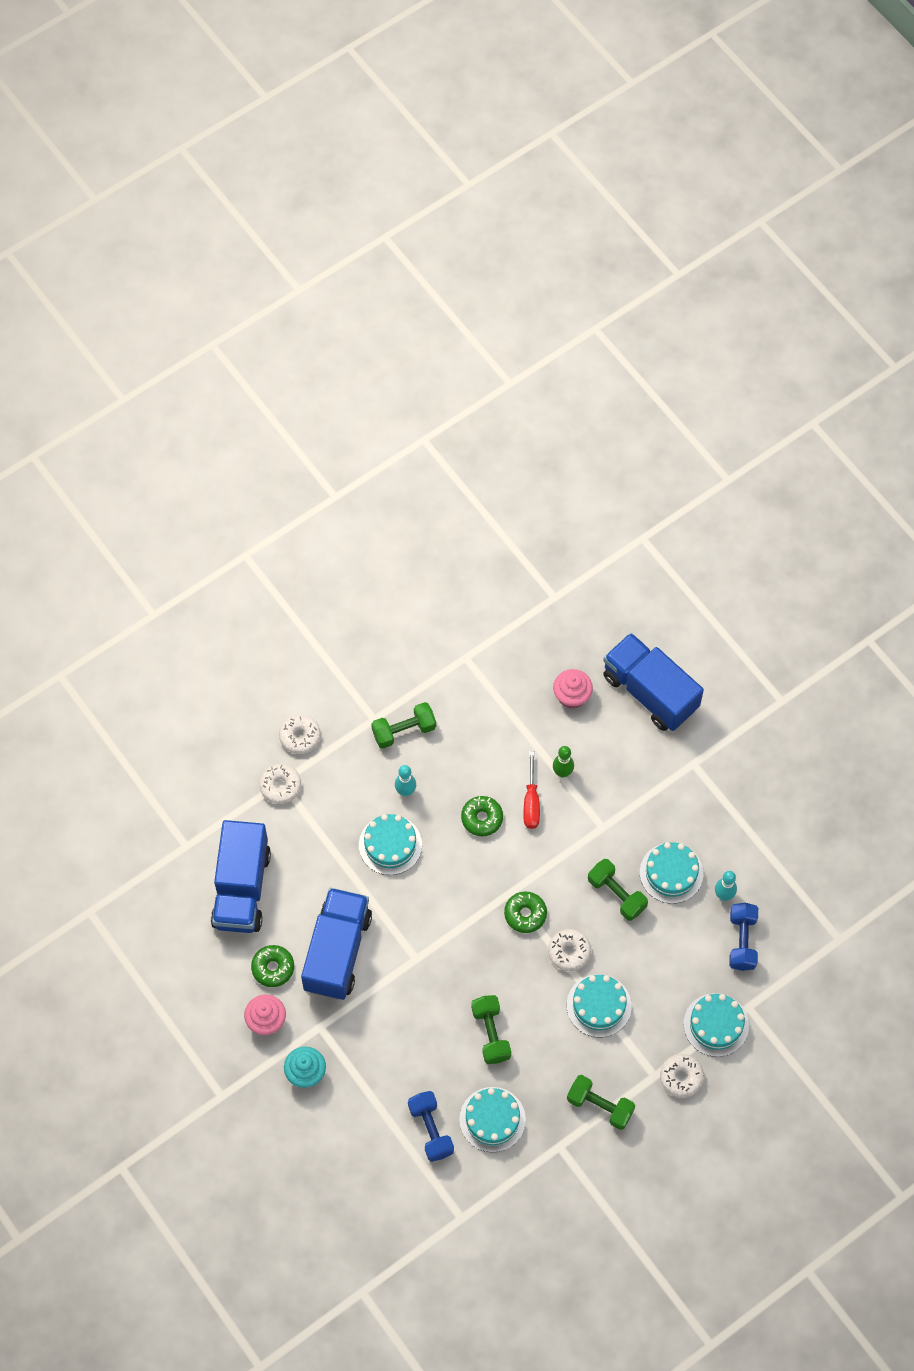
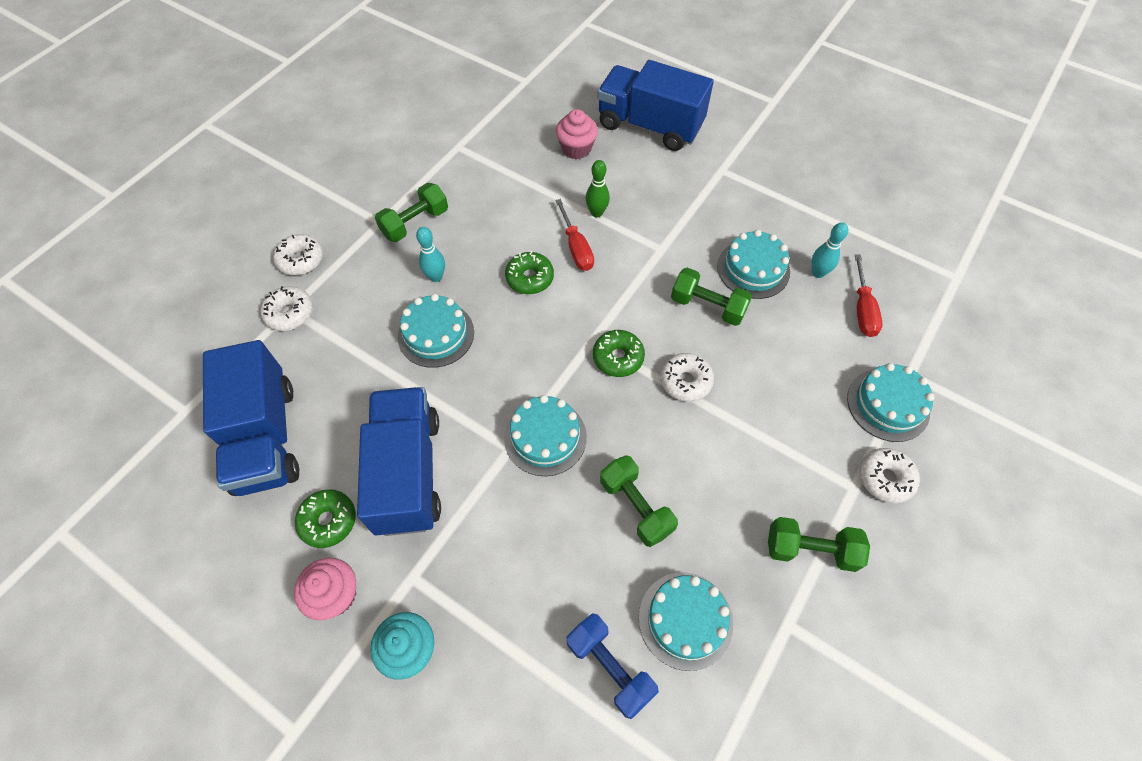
camera: 20 degrees left, 5 degrees down
(599, 1005) = (747, 428): turquoise cake -> turquoise cake (545, 437)
(742, 941) = (862, 310): blue dumbbell -> red screwdriver

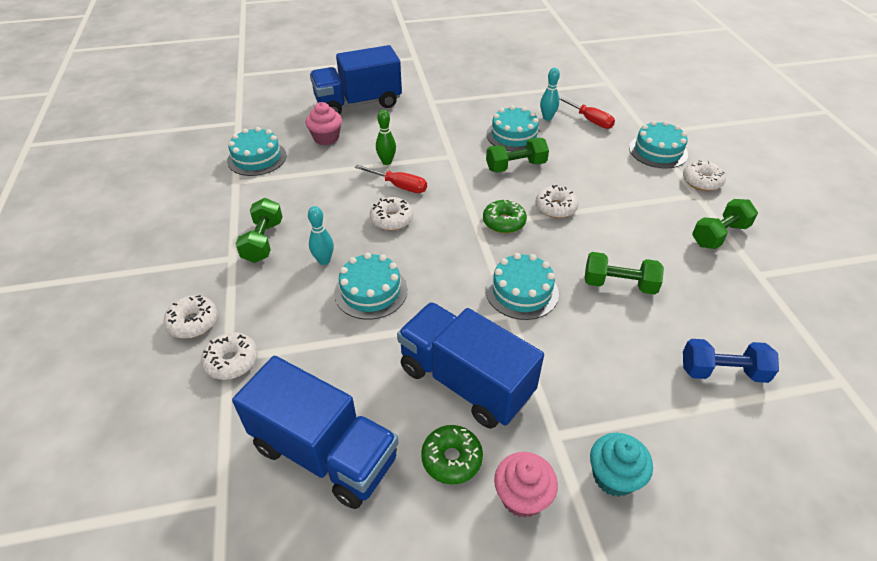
camera: 45 degrees left, 15 degrees down
(529, 278) = (391, 219): green donut -> white donut
(685, 620) = (719, 315): turquoise cake -> turquoise cake (257, 158)

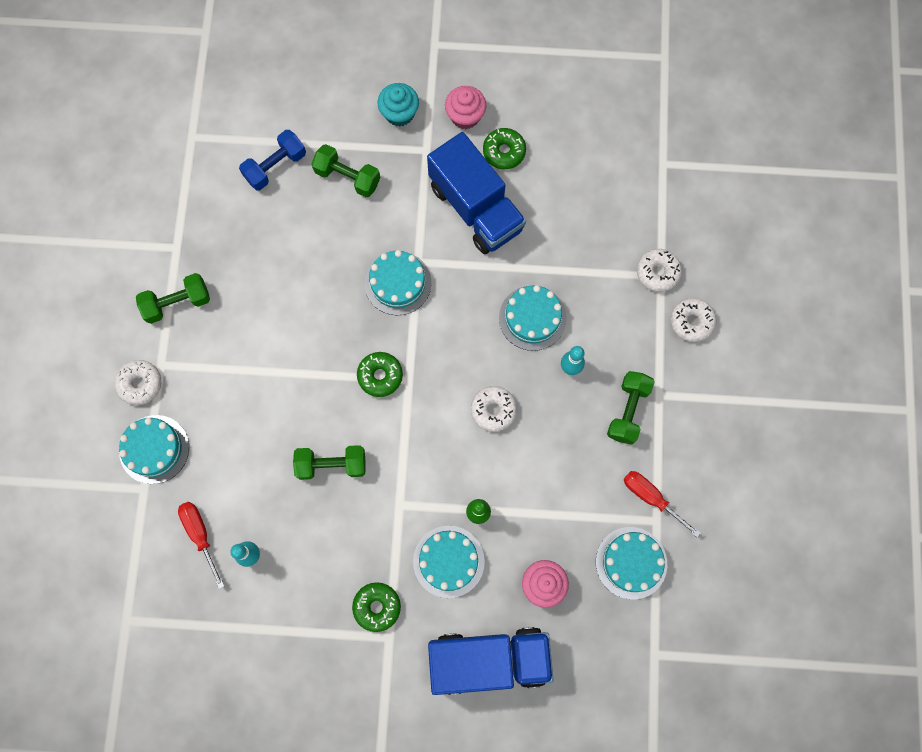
camera: 165 degrees left, 30 degrees up
(325, 452) = (591, 178): blue truck -> none
(400, 186) = (473, 463): red screwdriver -> red screwdriver (650, 497)
(445, 111) = (377, 607): none -> green donut
(514, 135) = (309, 527): turquoise cake -> turquoise cake (448, 561)
(555, 207) = (318, 384): white donut -> none
(619, 284) = (308, 269): green dumbbell -> green dumbbell (347, 177)
(722, 371) = (275, 166): blue dumbbell -> blue dumbbell turned 60 degrees counterclockwise

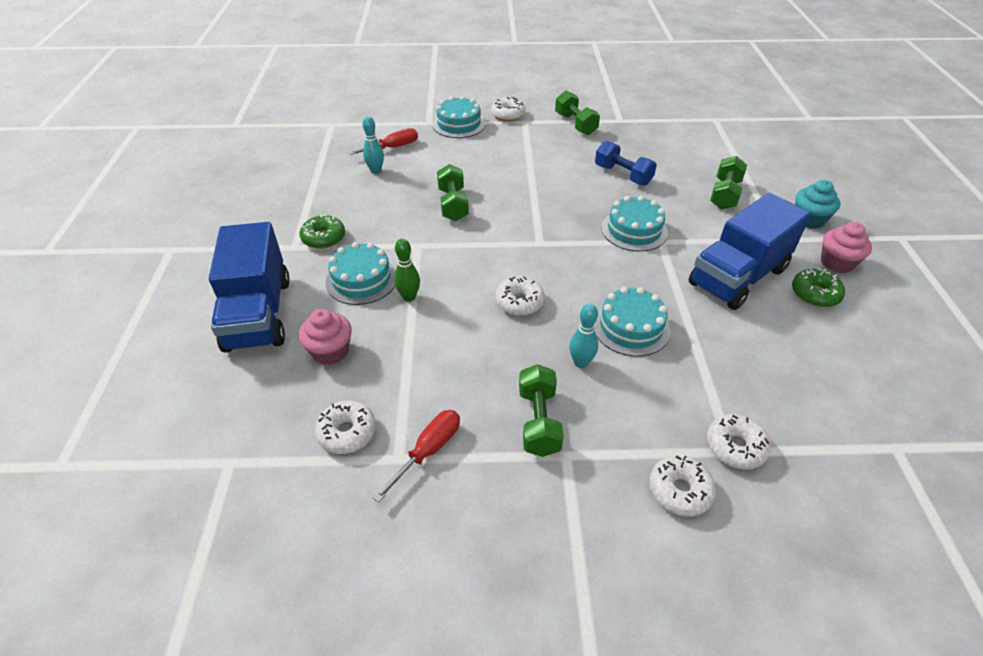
camera: 85 degrees right, 30 degrees down
(275, 166) = (712, 157): blue dumbbell -> blue dumbbell (623, 175)
(380, 376) = (539, 225): green donut -> none
(628, 411) = (539, 421): green dumbbell -> green dumbbell turned 75 degrees clockwise
(631, 563) = (347, 432): turquoise cake -> white donut

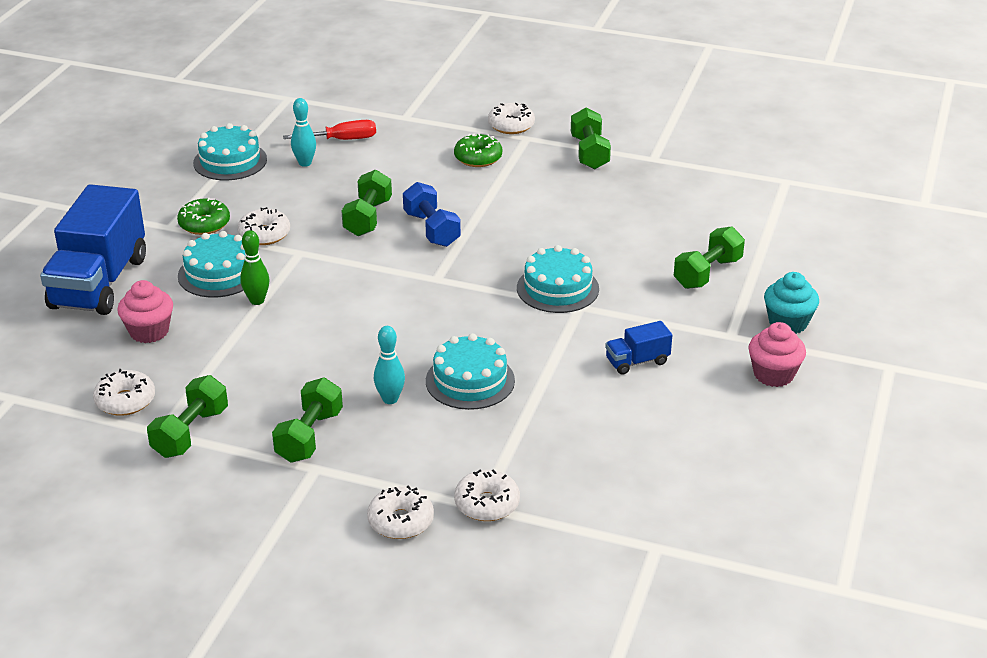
camera: 20 degrees right, 10 degrees down
(429, 450) = (190, 432): red screwdriver -> green dumbbell
(459, 124) = (441, 126): turquoise cake -> turquoise cake (230, 161)
(519, 302) = (368, 331): white donut -> white donut (264, 234)
(623, 175) = (598, 225): blue dumbbell -> blue dumbbell (431, 229)
(738, 277) = (637, 361): blue truck -> blue truck, size x0.44
(815, 294) = (712, 398): green donut -> green donut (478, 158)

